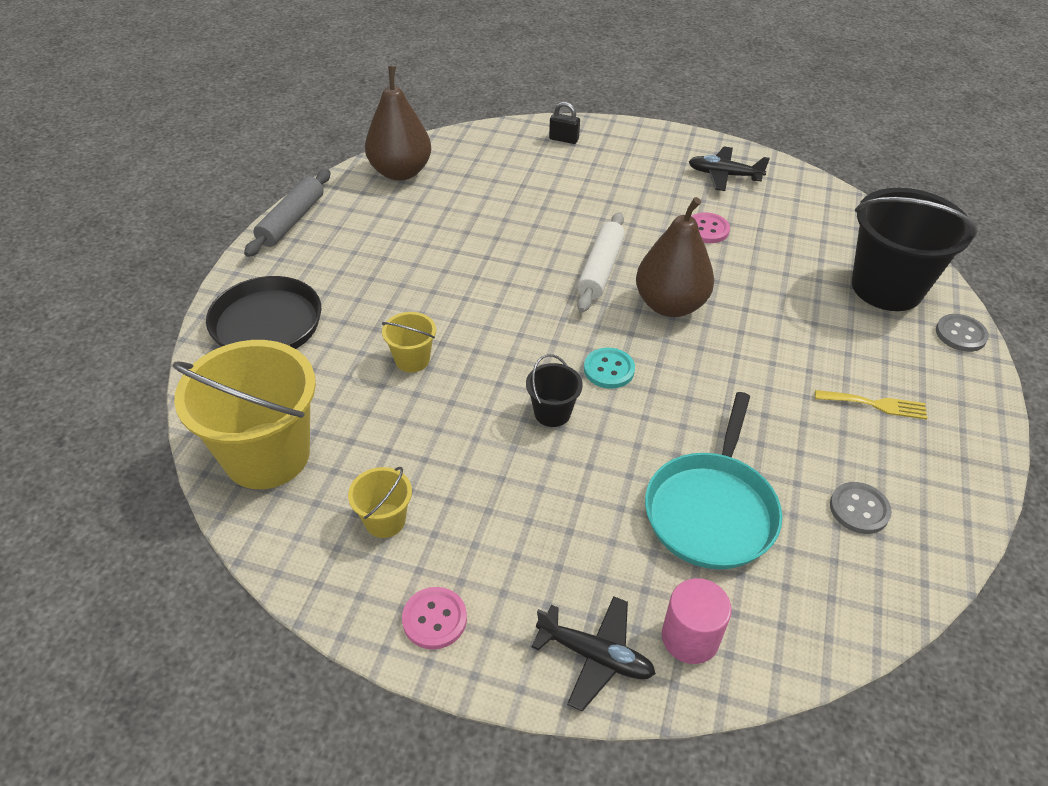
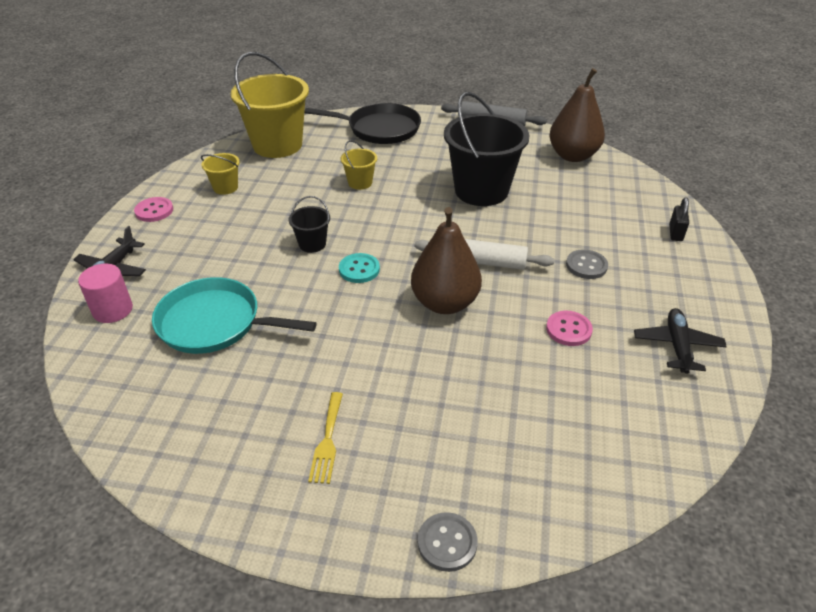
camera: 85 degrees right, 5 degrees down
(859, 509) = (203, 412): grey button -> grey button (586, 265)
(886, 287) = (517, 477): black bucket -> black bucket (481, 191)

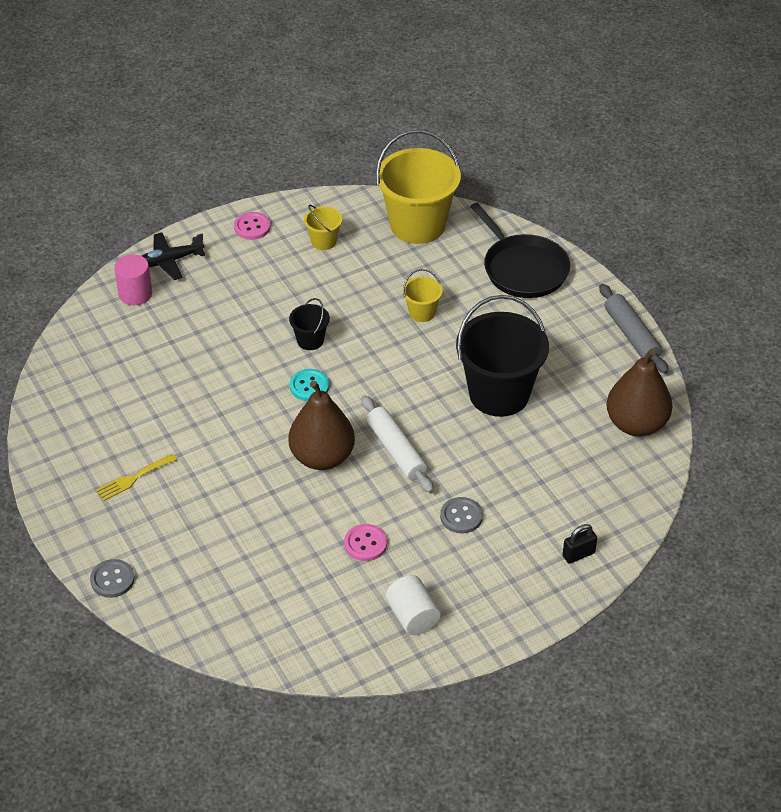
camera: 50 degrees right, 5 degrees up
(214, 323) = (175, 352): turquoise pan -> none
(677, 346) = (412, 616): black plane -> white cylinder

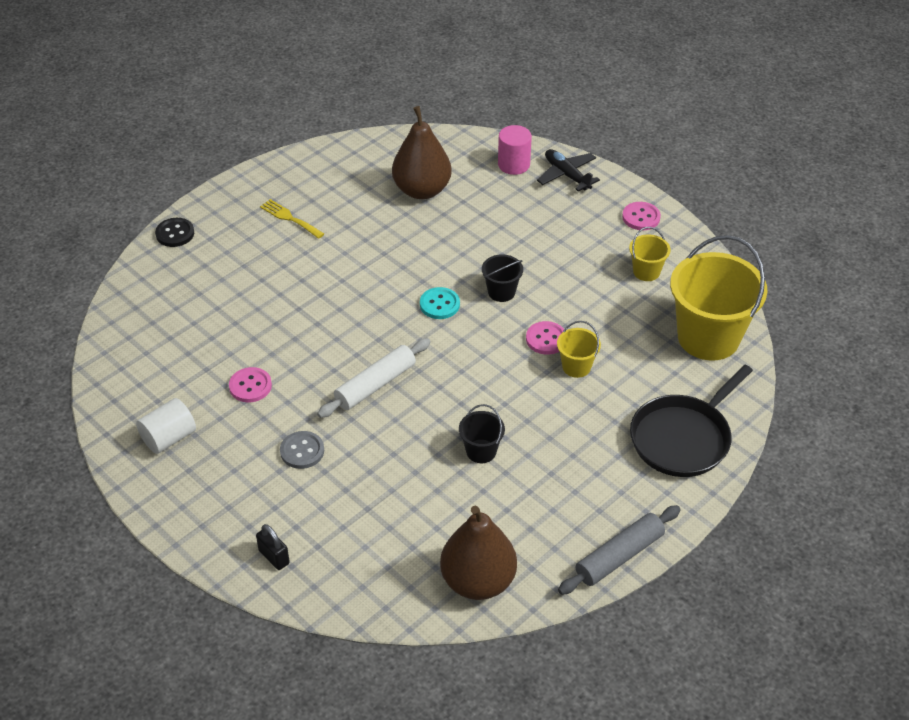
camera: 75 degrees right, 0 degrees up
(112, 579) = (175, 233): grey button -> black button
(322, 457) = (350, 333): brown pear -> brown pear (422, 190)
(382, 324) = (546, 339): none -> pink button
(499, 394) = (481, 451): black bucket -> black bucket, size x0.46

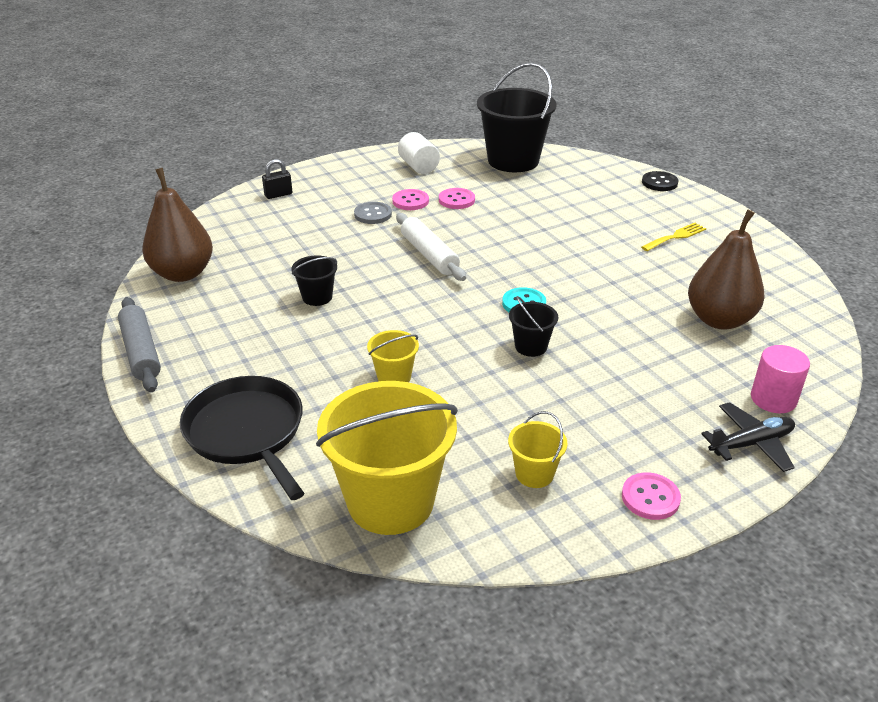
camera: 105 degrees right, 10 degrees down
(138, 354) = (513, 161): none -> black bucket
(546, 339) = (445, 364): pink button -> pink button (410, 201)

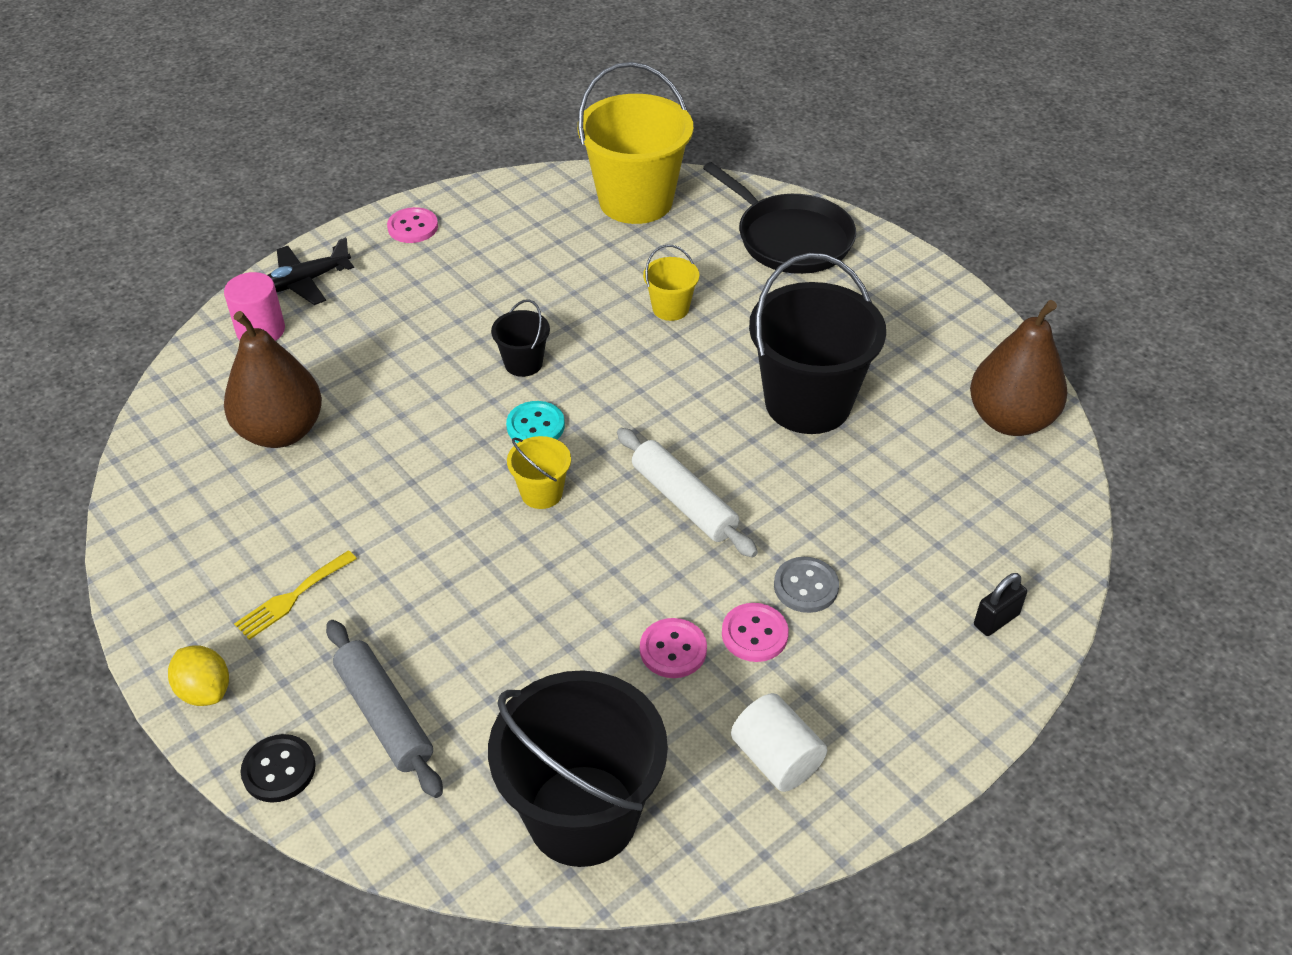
camera: 170 degrees right, 10 degrees up
(141, 352) = (961, 304): grey rolling pin -> grey rolling pin (384, 715)
(317, 297) = (807, 403): black bucket -> black bucket, size x2.19
(534, 474) = (514, 234): yellow bucket -> yellow bucket (541, 493)
(710, 208) = (205, 690): none -> yellow lemon

